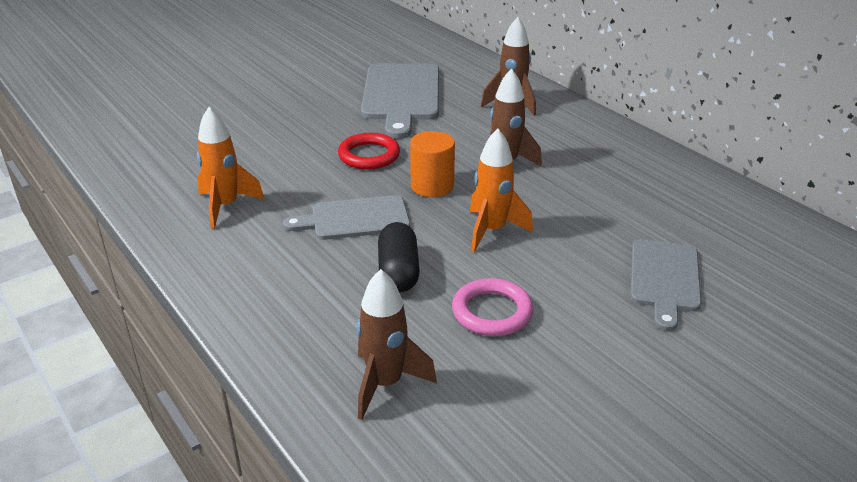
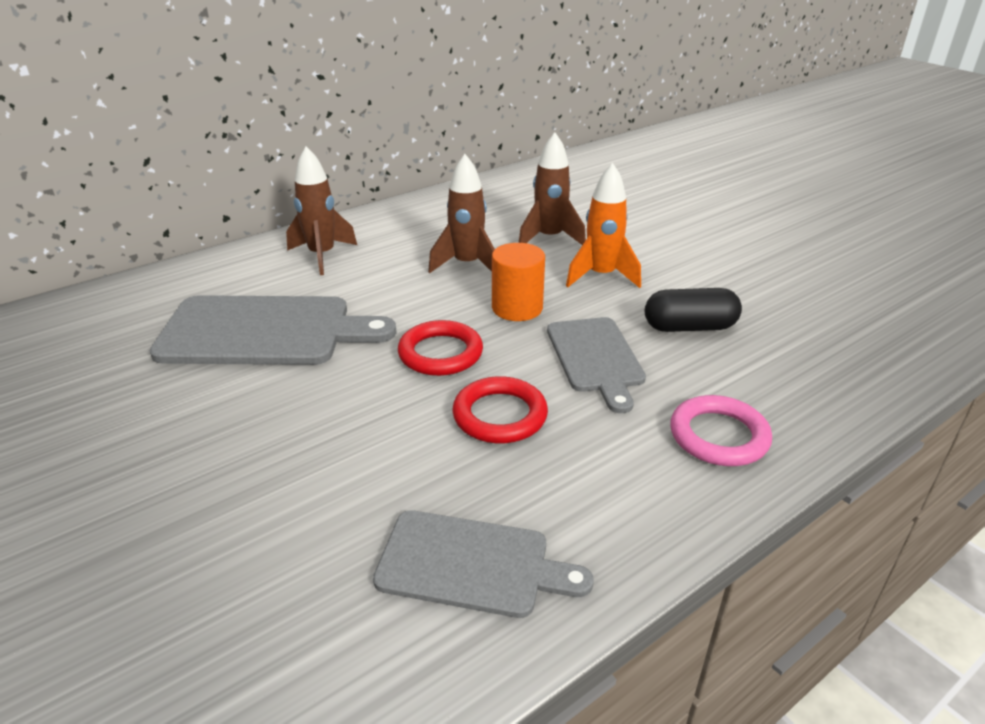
camera: 90 degrees left, 0 degrees up
(226, 206) = (584, 474): orange rocket -> none
(293, 178) = (500, 415): none -> red ring
(385, 384) = (856, 331): brown rocket -> brown rocket (549, 238)
(492, 312) = (730, 280): pink ring -> pink ring (718, 436)
(664, 279) = (652, 210): grey cutting board -> grey cutting board (471, 564)

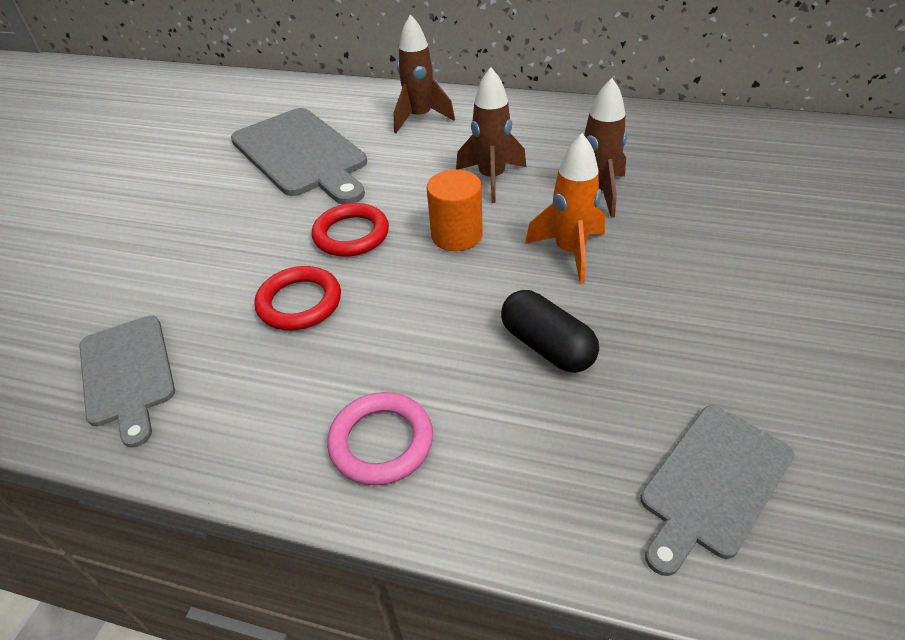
camera: 55 degrees right, 10 degrees up
(595, 358) = (428, 313): grey cutting board -> grey cutting board (713, 483)

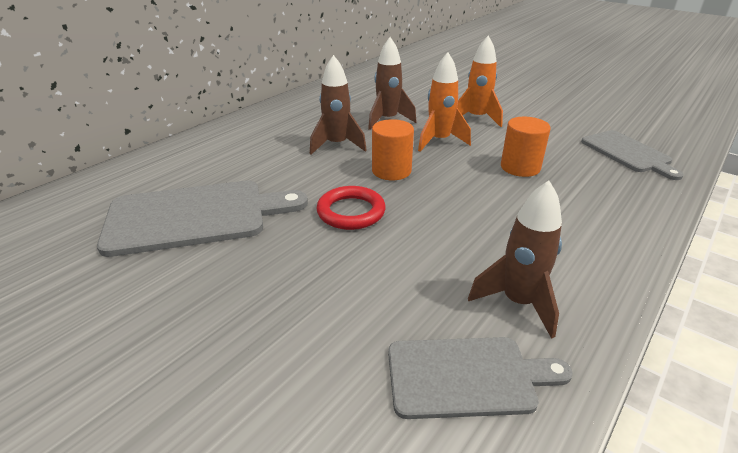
camera: 70 degrees left, 10 degrees down
(299, 302) = (422, 251): red ring -> none
(381, 442) = (587, 239): pink ring -> none
(420, 118) = (217, 152): brown rocket -> brown rocket (518, 303)
(547, 346) = (520, 167): black capsule -> orange cylinder
(685, 269) = (476, 118): none -> orange rocket

